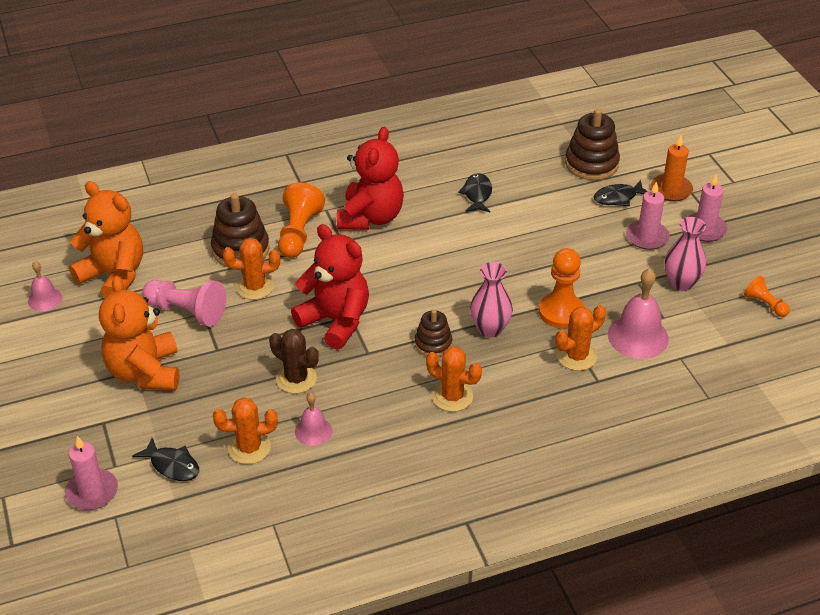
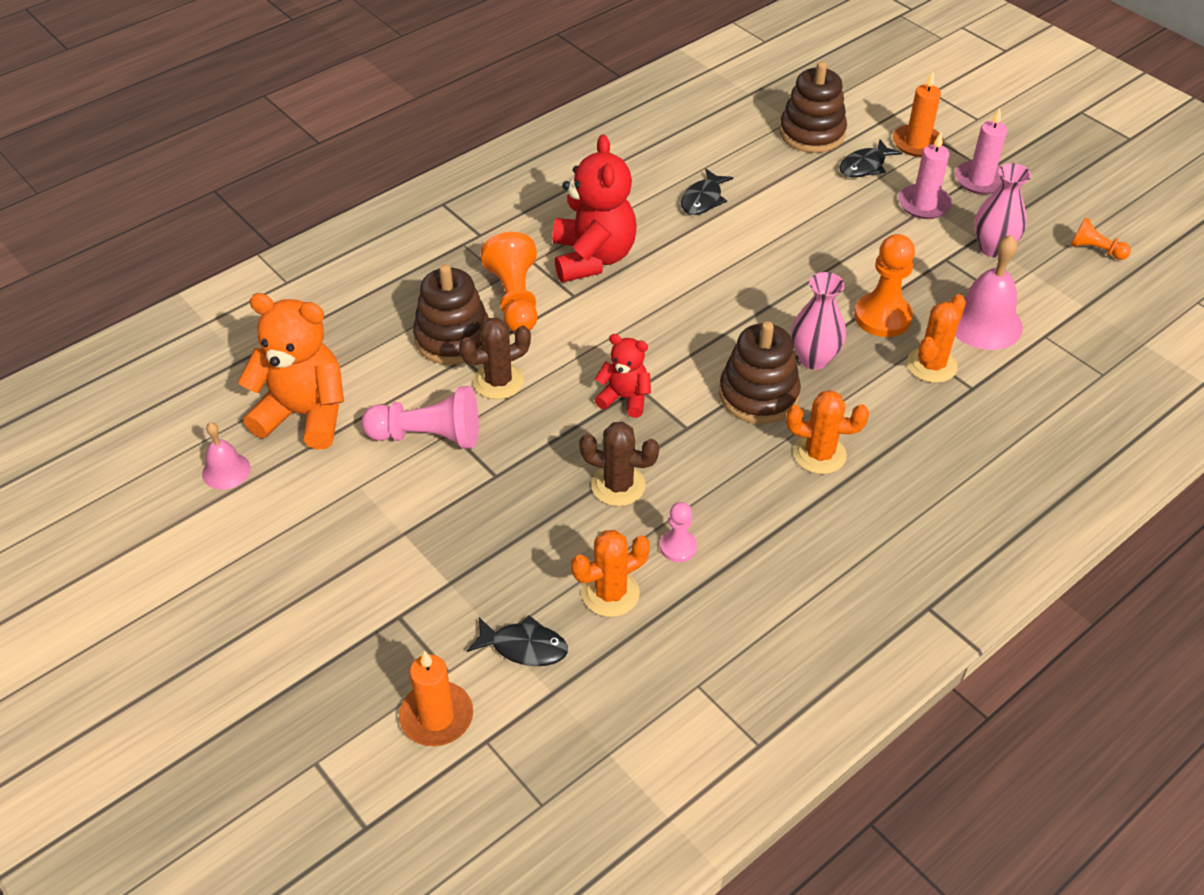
camera: 20 degrees left, 5 degrees up
(92, 492) = (436, 716): pink candle -> orange candle
(145, 372) = (417, 532): orange teddy bear -> none
(255, 287) = (498, 381): orange cactus -> brown cactus
(313, 431) = (678, 547): pink bell -> pink pawn
(335, 321) = (625, 398): red teddy bear -> red teddy bear, size x0.54
(433, 344) = (758, 395): brown stacking toy -> brown stacking toy, size x1.64
(477, 194) = (703, 199): black fish -> black fish turned 135 degrees counterclockwise

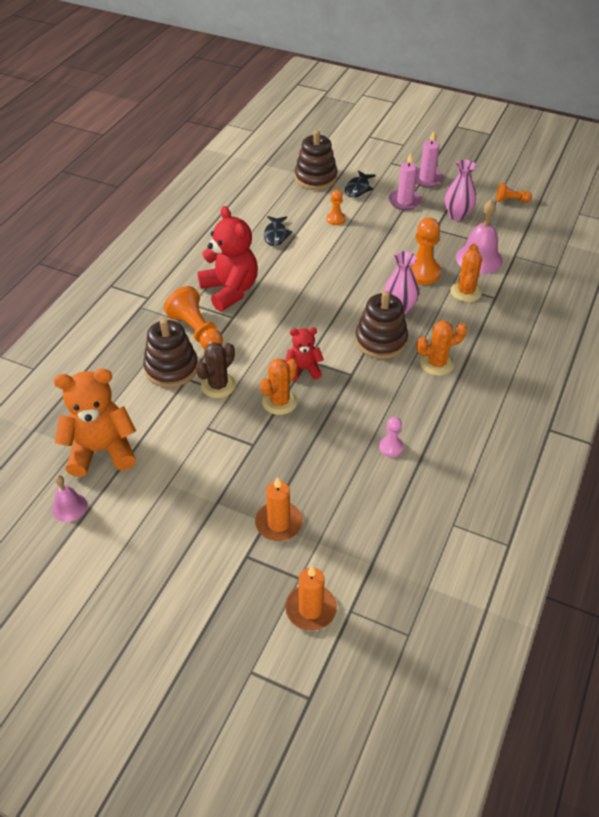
camera: 25 degrees left, 0 degrees up
(428, 436) = (194, 435): pink pawn -> none
(524, 647) = (337, 543): black fish -> none
(610, 593) = (369, 490): orange cactus -> orange cactus (279, 402)
(618, 485) = (332, 423): brown cactus -> none
(803, 201) = (335, 219): none -> orange pawn
(917, 143) = (379, 167): orange candle -> orange candle (278, 523)

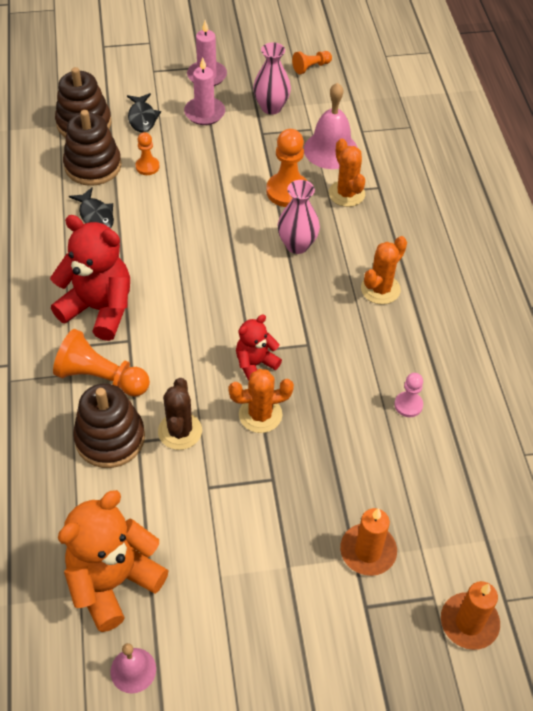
camera: 35 degrees left, 5 degrees up
(279, 402) = (260, 415): orange cactus -> orange cactus turned 75 degrees clockwise
(381, 341) = (307, 290): brown stacking toy -> brown stacking toy (93, 166)

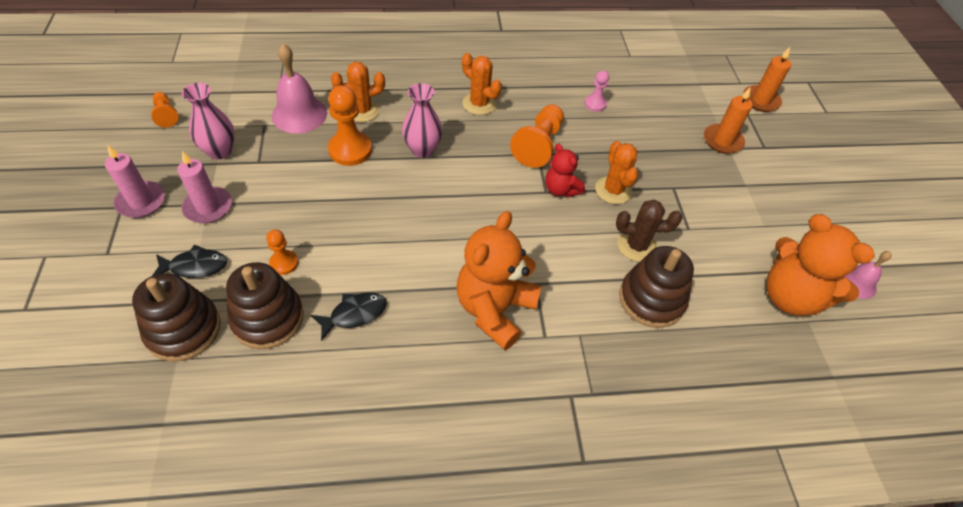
camera: 90 degrees left, 0 degrees up
(99, 309) = (494, 309): red teddy bear -> orange teddy bear
(101, 378) = (583, 307): orange pawn -> orange pawn (538, 145)

